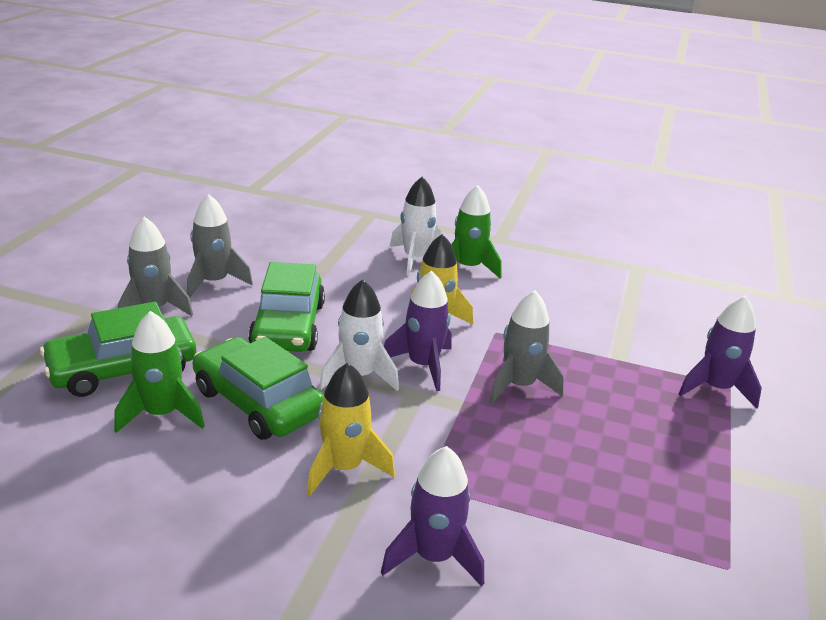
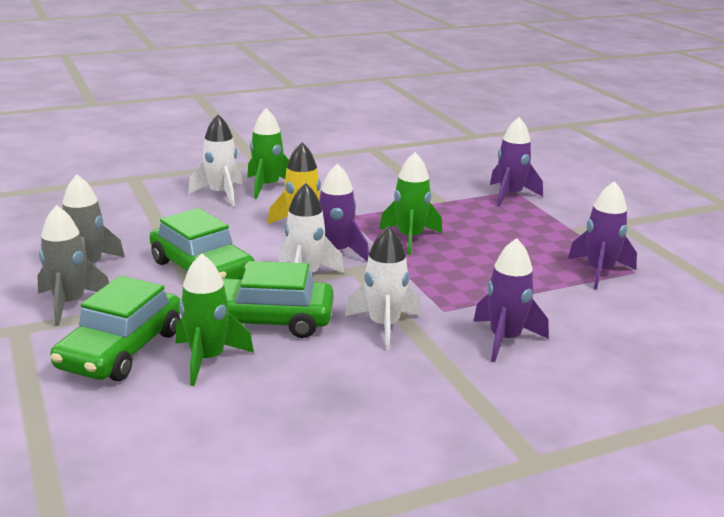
camera: 40 degrees left, 5 degrees down
(344, 468) = (384, 326): yellow rocket -> white rocket
(519, 385) = (410, 238): grey rocket -> green rocket
(679, 541) = (599, 272): none -> purple rocket

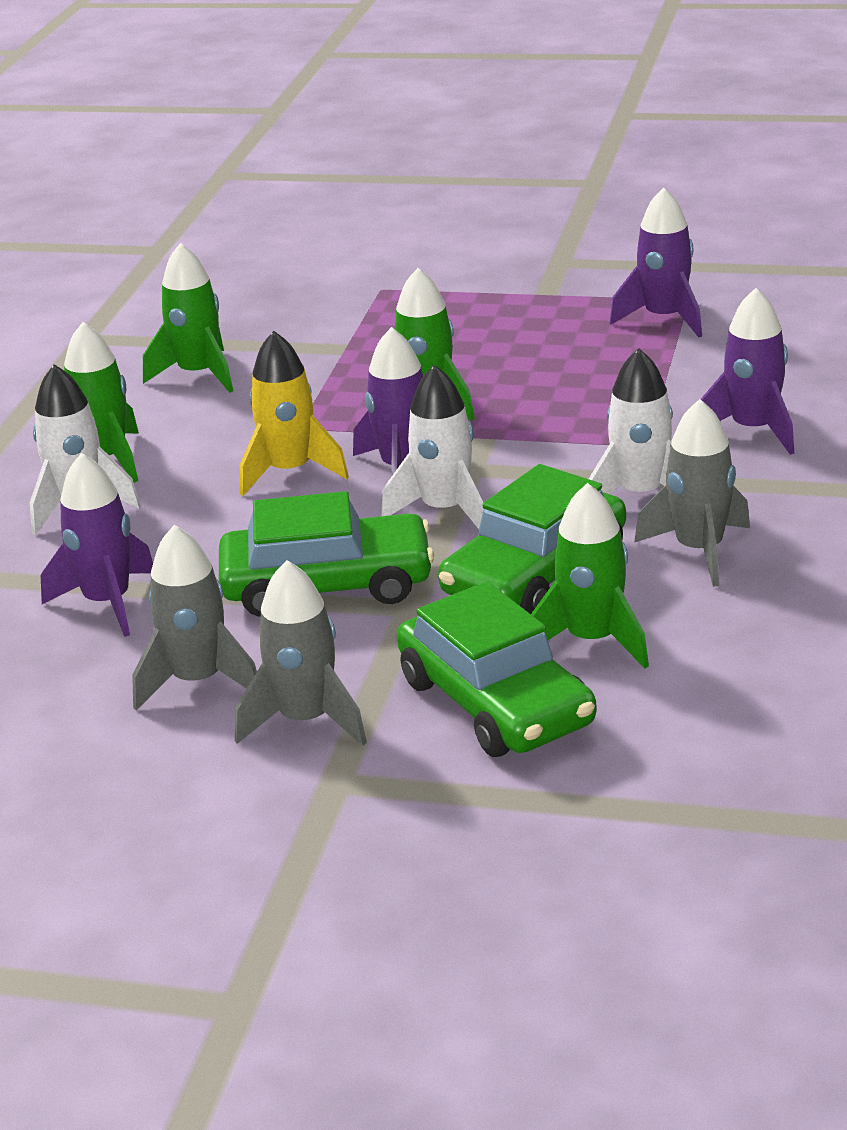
camera: 50 degrees left, 5 degrees up
(339, 364) = (699, 551): none -> grey rocket
(369, 180) = (198, 374): none -> green rocket
(510, 195) = (392, 296): purple rocket -> purple rocket (108, 603)

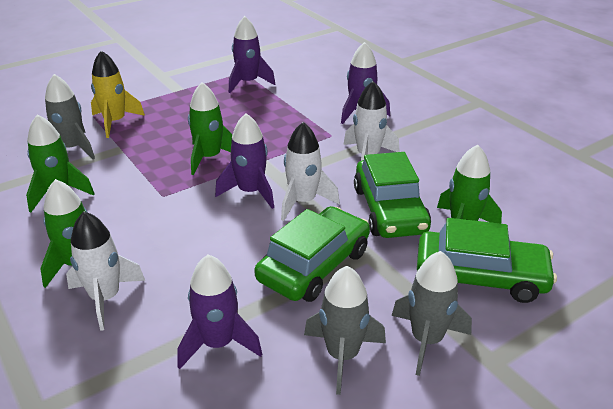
camera: 50 degrees left, 5 degrees up
(290, 472) = (197, 220): yellow rocket -> yellow rocket (115, 122)
(699, 551) = (429, 168): grey rocket -> grey rocket (72, 148)

